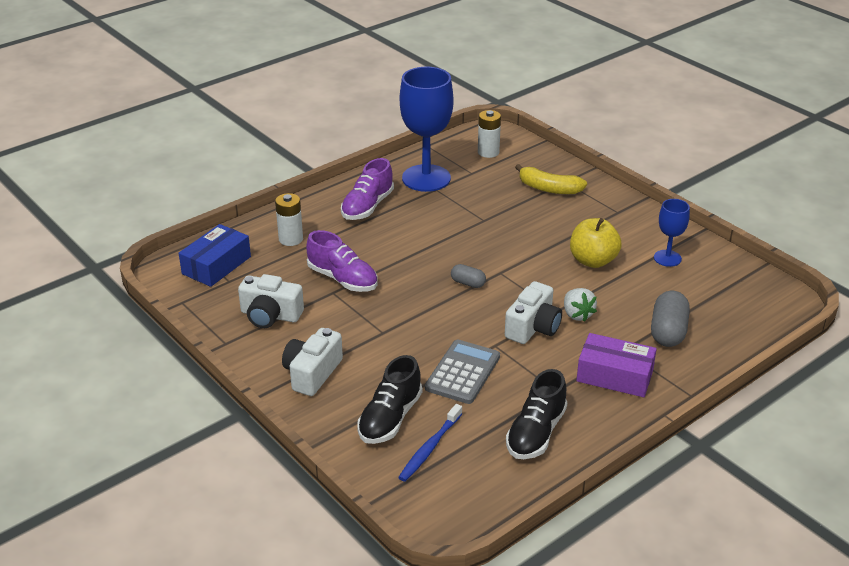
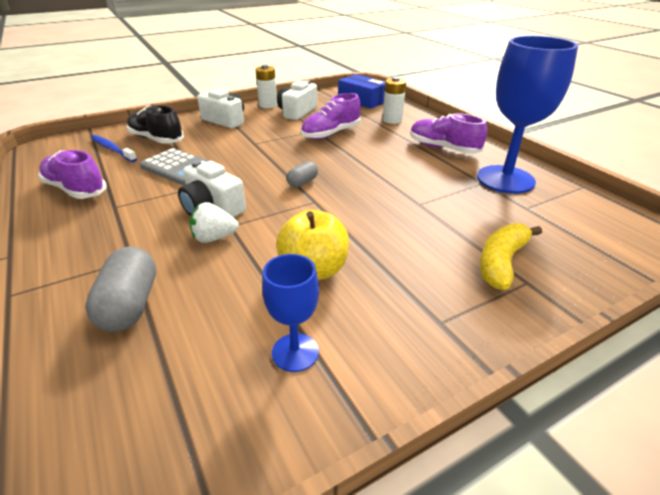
camera: 100 degrees right, 0 degrees up
(488, 152) = (589, 225): white battery -> white battery (268, 105)
(536, 433) = (76, 189): black shoe -> purple shoe
(614, 376) = (97, 244): purple box -> none
(668, 332) = (130, 305): grey capsule -> grey capsule turned 60 degrees clockwise

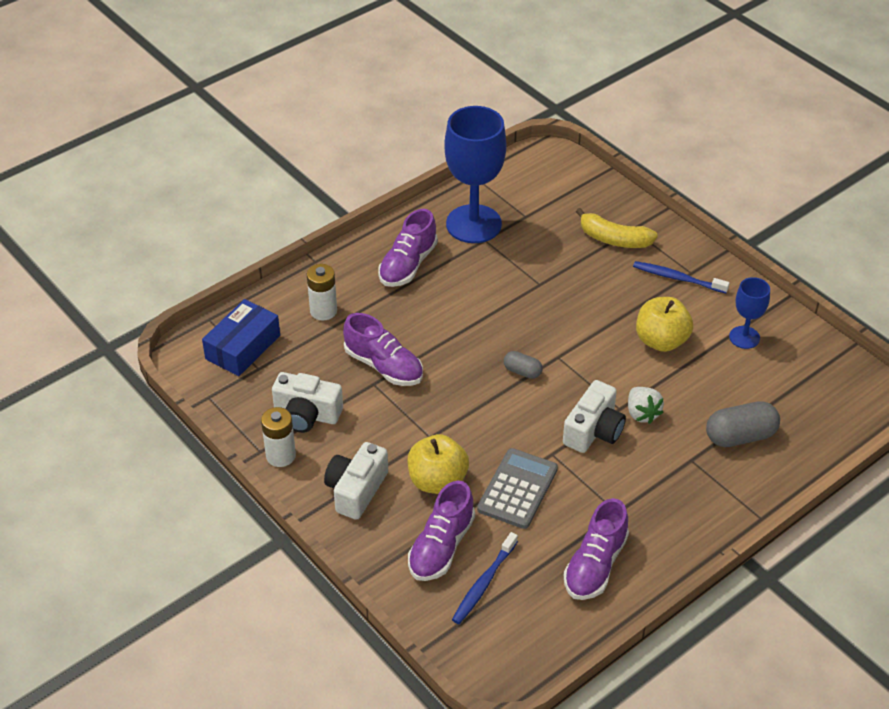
camera: 100 degrees left, 10 degrees up
(156, 139) = (441, 547): black shoe -> purple shoe
(212, 142) = (437, 481): none -> yellow apple
(428, 306) = (677, 278): none -> blue toothbrush

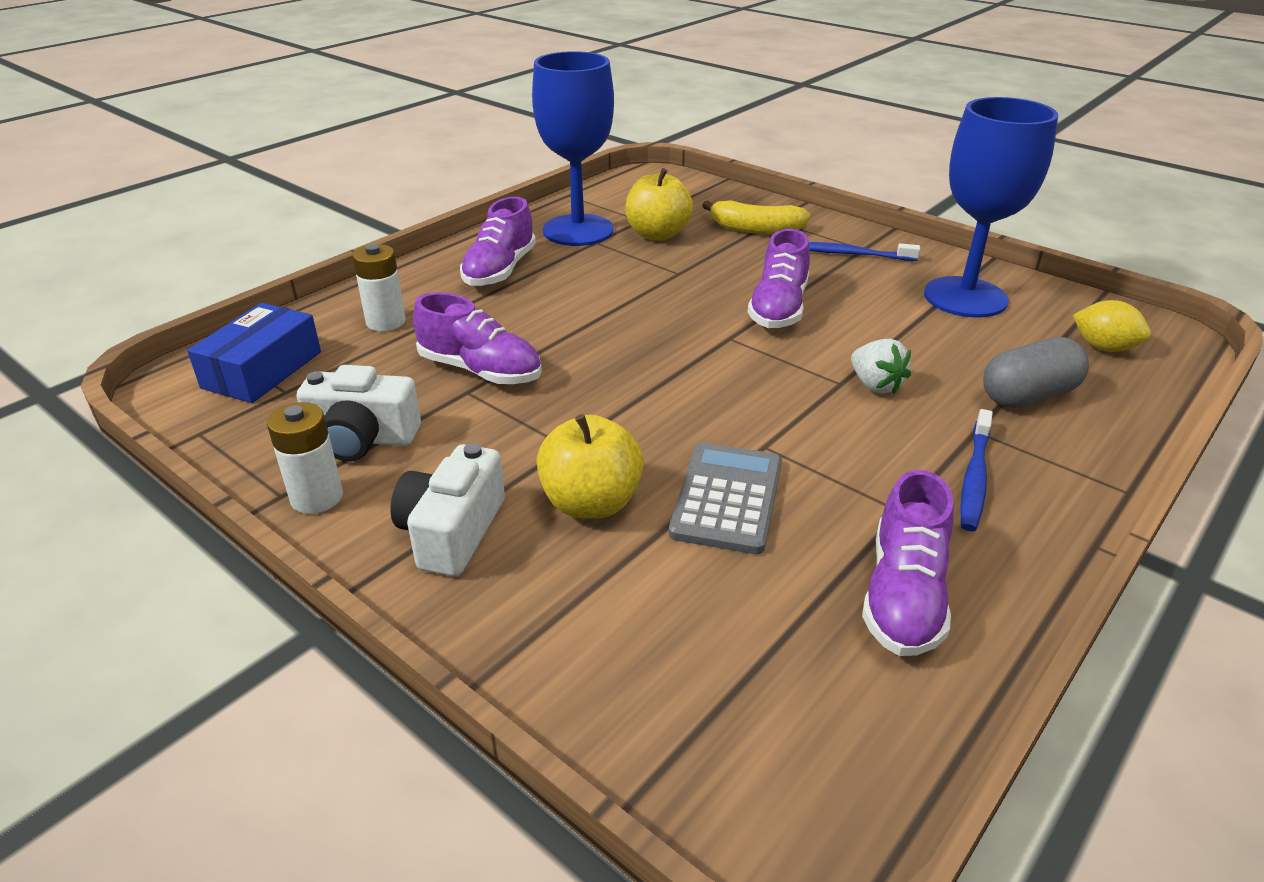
camera: 10 degrees left, 10 degrees down
(441, 547) = (619, 601): purple shoe -> purple shoe (778, 308)
(483, 583) = (715, 654): blue toothbrush -> blue toothbrush (974, 477)
(522, 371) = (685, 357): grey capsule -> none
(594, 430) = (815, 411): white camera -> none
(661, 341) = (861, 310): yellow apple -> yellow apple (657, 234)
(744, 337) = (965, 297): blue goblet -> blue goblet, size x1.96
(818, 400) = (1104, 347): none -> yellow lemon

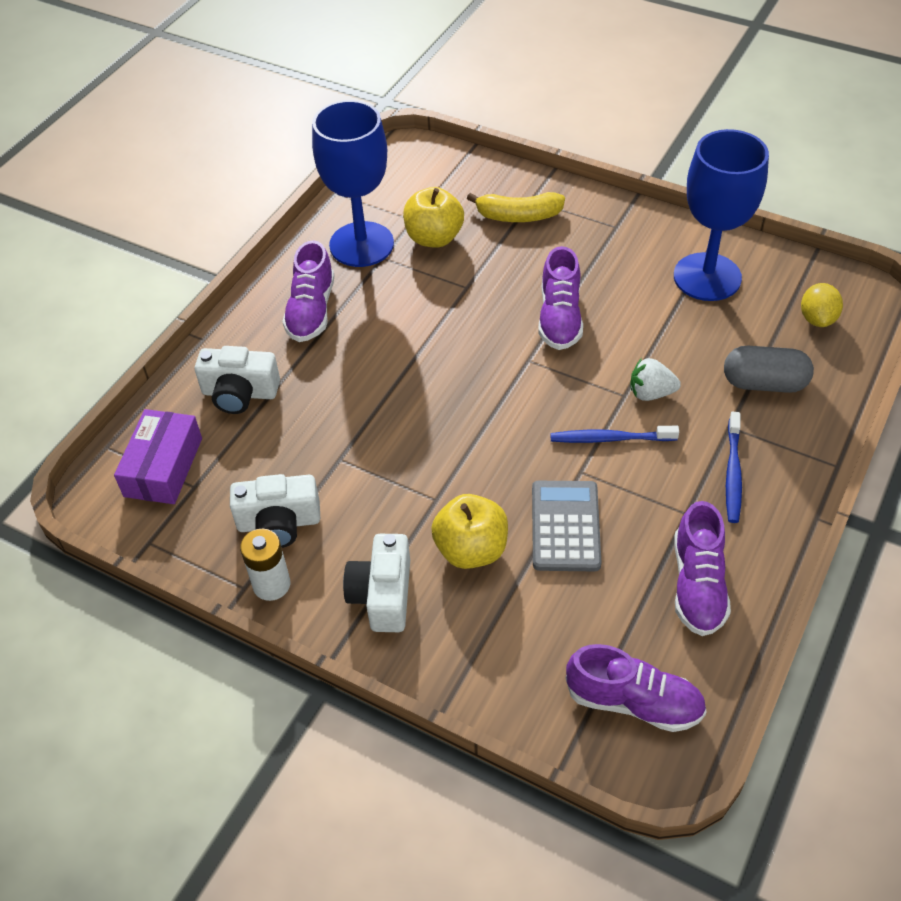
camera: 10 degrees left, 15 degrees up
(262, 370) = (163, 467): blue box -> purple box
(386, 322) = (240, 393): white battery -> white camera
(480, 370) = (341, 434): purple shoe -> purple shoe (633, 702)
(850, 254) = (605, 237): blue toothbrush -> blue toothbrush (610, 438)
(875, 385) = (650, 393): white strawberry -> white strawberry turned 135 degrees clockwise
(1028, 396) = (764, 383): grey capsule -> grey capsule turned 45 degrees clockwise
(1104, 347) = (817, 319): yellow lemon -> yellow lemon turned 75 degrees clockwise

